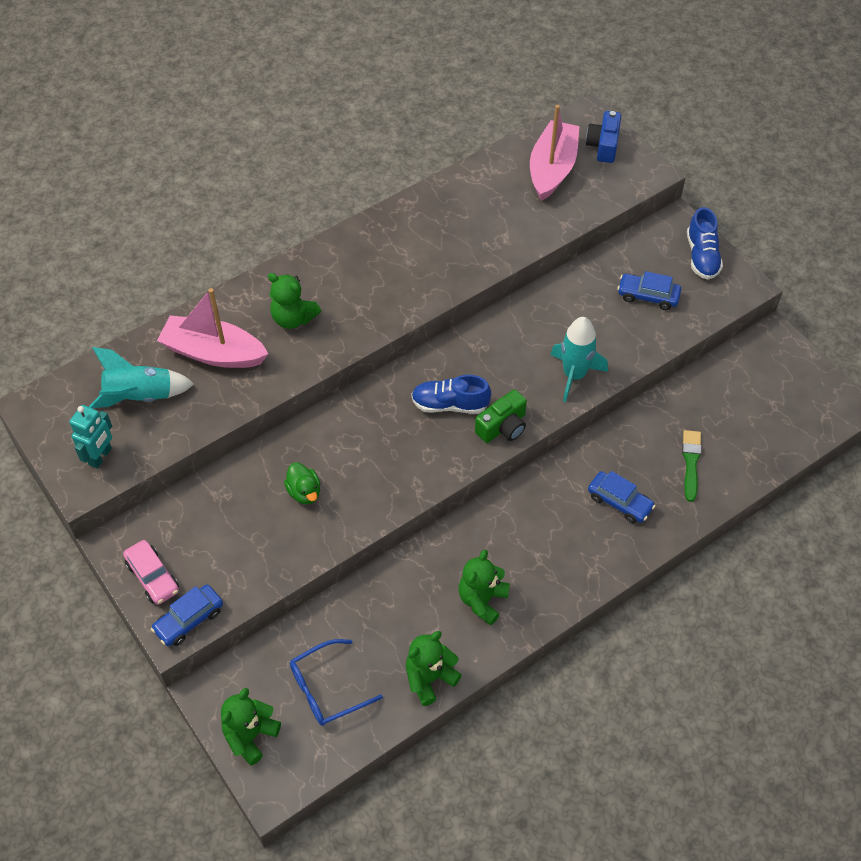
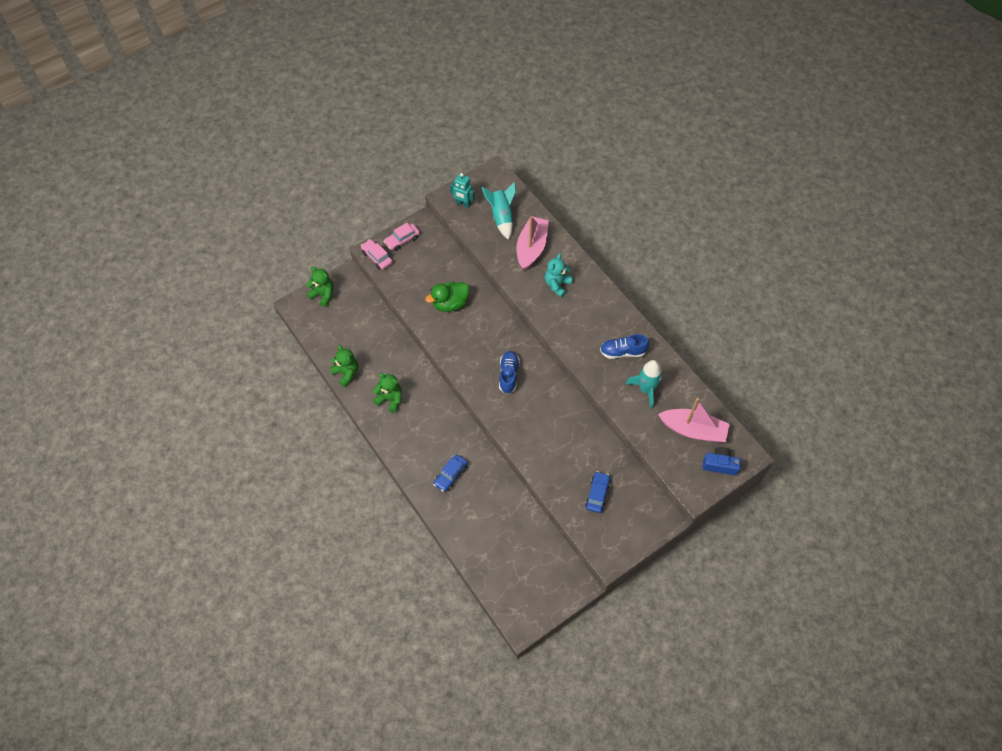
camera: 90 degrees right, 5 degrees up
(189, 620) = (377, 257): blue car -> pink car
(293, 318) = (557, 284): green teddy bear -> turquoise teddy bear
(304, 492) = (450, 303): green duck -> green duck, size x1.59
(327, 689) = (344, 326): blue glasses -> none
(503, 427) = (492, 403): green camera -> none
(574, 375) = (531, 445): turquoise rocket -> turquoise rocket (646, 389)
(691, 462) = (478, 520): green brush -> none
(702, 256) = (635, 533): blue shoe -> blue shoe (623, 352)

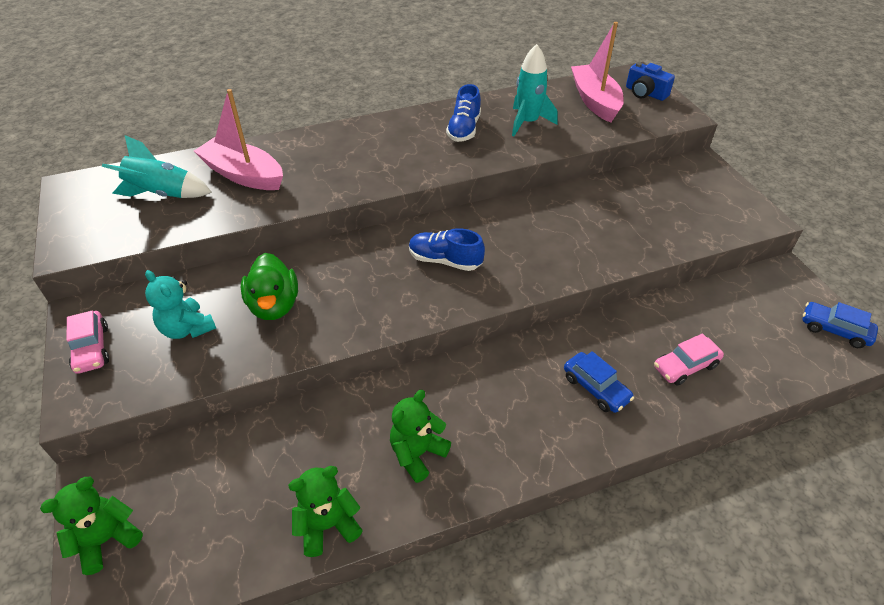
camera: 75 degrees left, 15 degrees down
(377, 257) = (99, 396): pink car -> pink car (685, 366)
(463, 204) = (97, 231): turquoise robot -> none
(557, 284) = (325, 163): turquoise teddy bear -> turquoise teddy bear (187, 329)
(597, 494) = (664, 210): blue car -> blue car (834, 330)
(693, 430) = (595, 101): pink boat -> pink boat turned 45 degrees counterclockwise
(719, 465) = (645, 93): blue camera -> blue camera turned 75 degrees counterclockwise

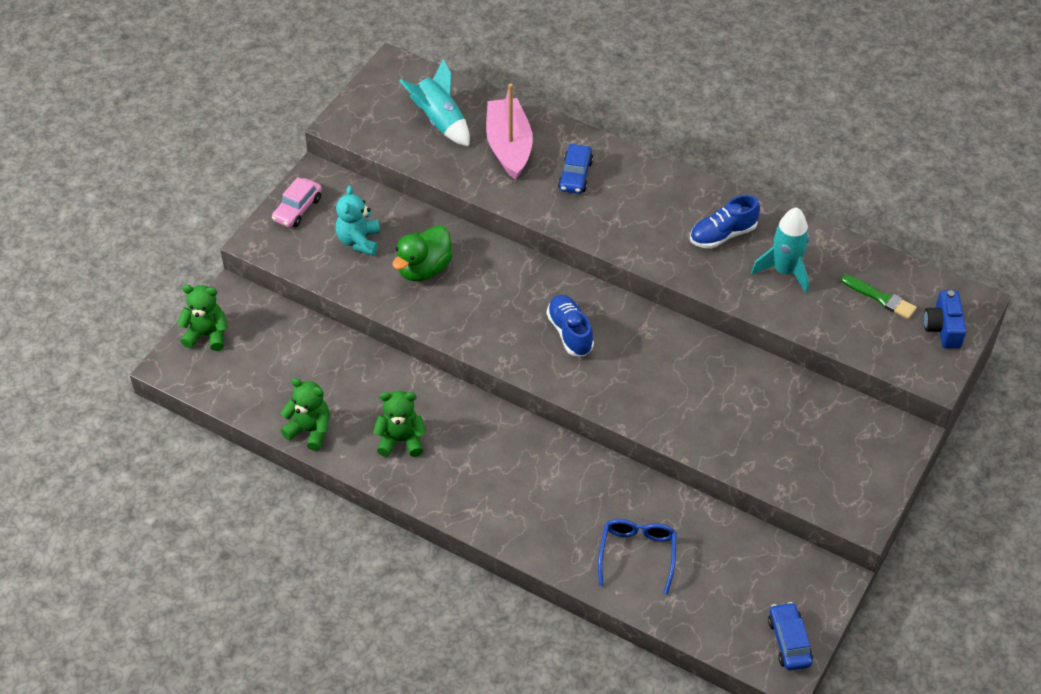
camera: 50 degrees right, 5 degrees up
(595, 101) = (880, 298): pink boat -> green brush
(596, 388) = (557, 508): blue car -> blue car (575, 175)
(685, 366) = (637, 554): pink car -> blue glasses

